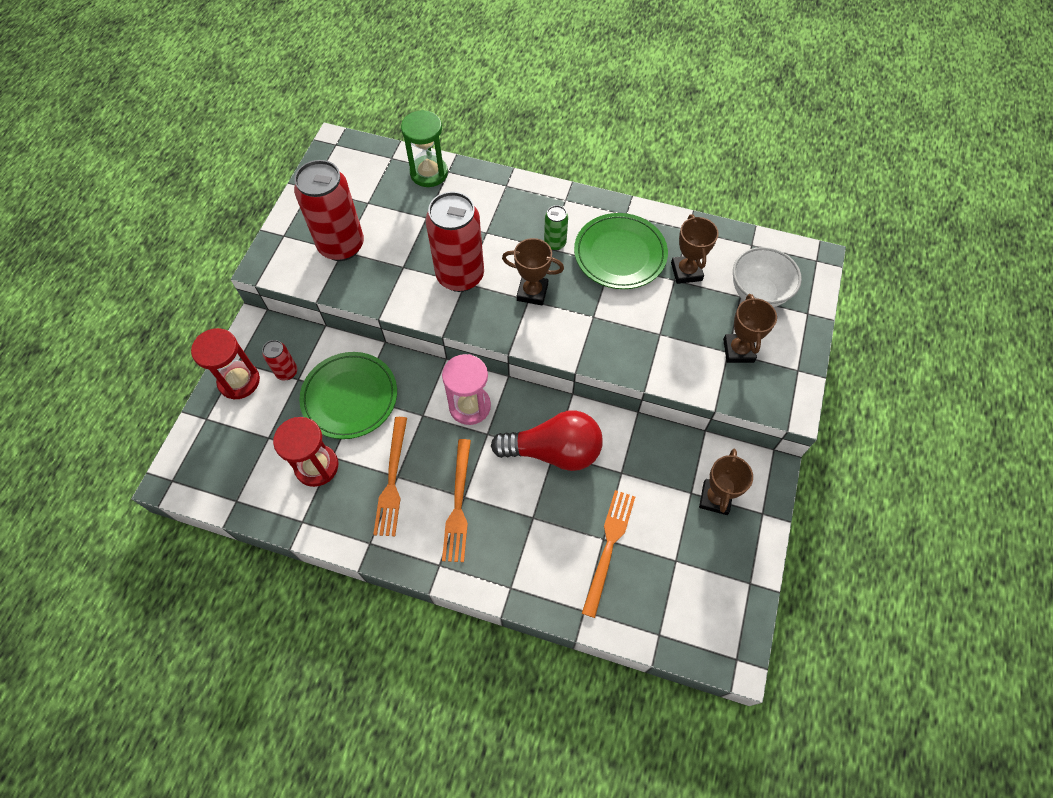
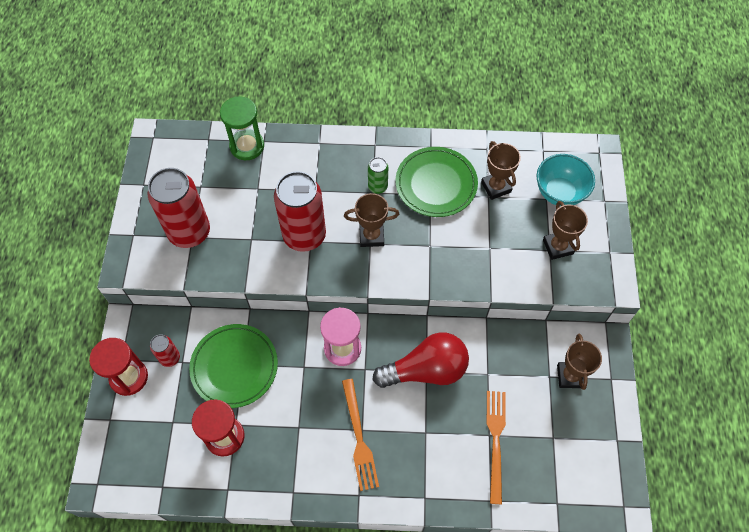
camera: 15 degrees left, 0 degrees up
(392, 480) = (295, 431): orange fork -> none
(757, 293) = (559, 193): white bowl -> turquoise bowl

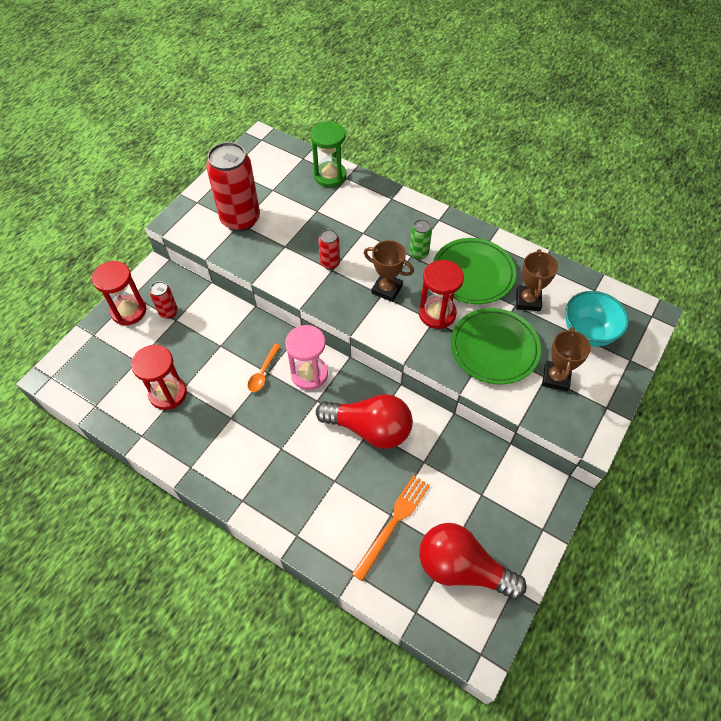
camera: 30 degrees right, 5 degrees down
(234, 367) = (212, 344): green plate -> green plate (494, 348)
(300, 369) = (263, 372): none -> orange spoon
(304, 236) = (330, 263): red can -> red can, size x0.47
(359, 438) = (274, 453): orange fork -> none
(428, 237) = (437, 314): none -> red hourglass
(570, 376) = (502, 505): brown trophy -> none
(570, 447) = (461, 568): none -> red light bulb

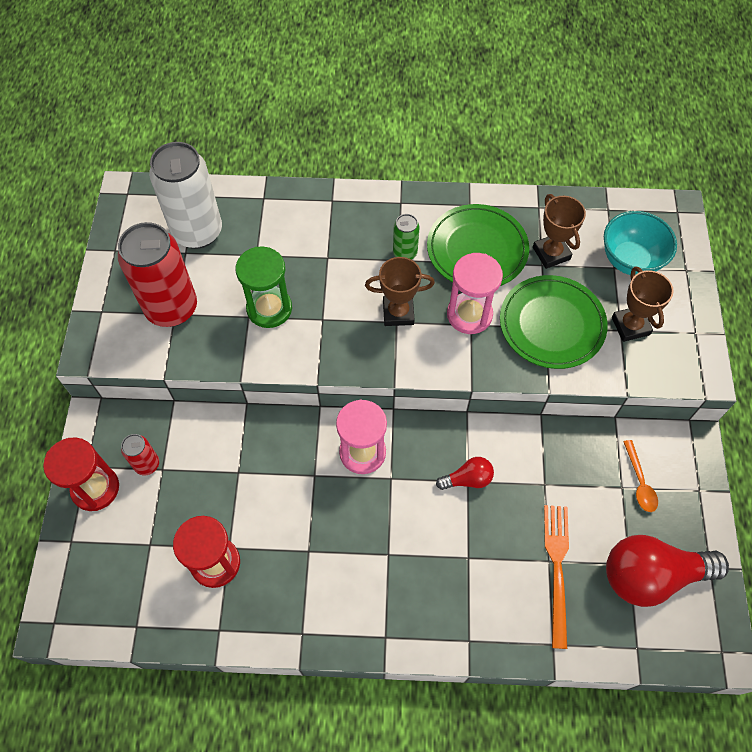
camera: 30 degrees left, 5 degrees up
(263, 372) = (309, 478): orange spoon -> orange spoon (639, 482)
(289, 180) = (197, 232): none -> white can
(330, 176) = (243, 204): green hourglass -> green hourglass (269, 308)
(330, 263) = (314, 312): red can -> none
(370, 429) = (467, 479): red light bulb -> red light bulb, size x0.48
(437, 314) = (469, 314): red hourglass -> pink hourglass

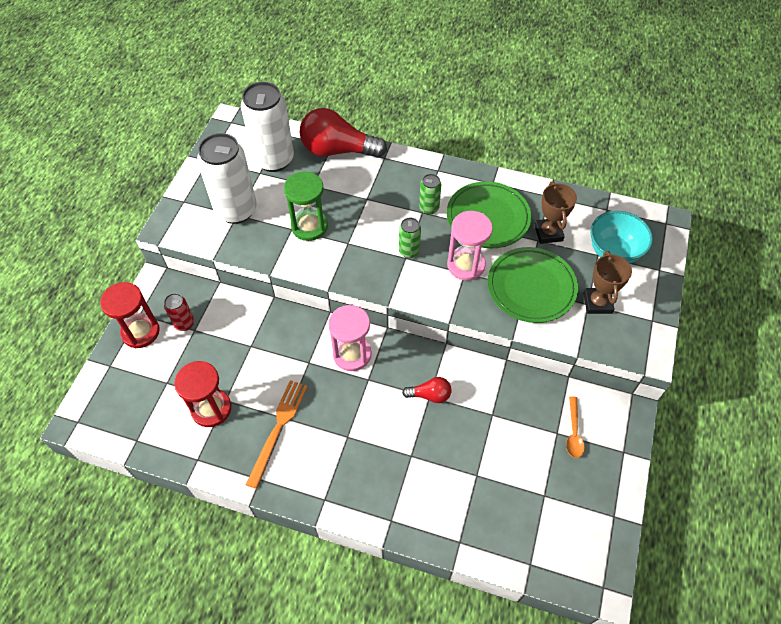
camera: 15 degrees right, 5 degrees down
(172, 308) = (236, 210): red can -> white can
(398, 313) = (409, 251): brown trophy -> green can
(557, 568) = (482, 483): orange fork -> orange fork (278, 429)
(651, 575) = (560, 509): red light bulb -> red light bulb (337, 150)

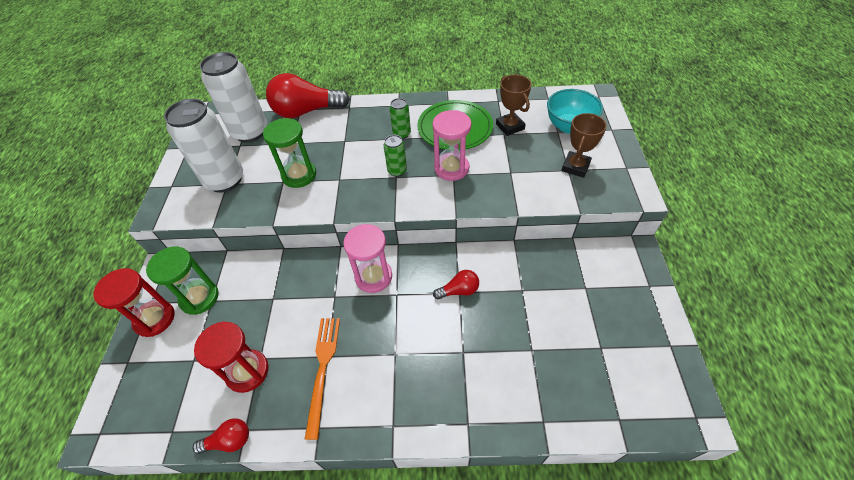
camera: 15 degrees left, 5 degrees down
(182, 464) = (229, 441): none -> red light bulb
(184, 323) = (199, 298): red can -> green hourglass
(531, 287) = (515, 170): green plate -> none
(573, 432) = (599, 283): orange spoon -> none
(597, 303) = (575, 167): brown trophy -> brown trophy turned 45 degrees clockwise

